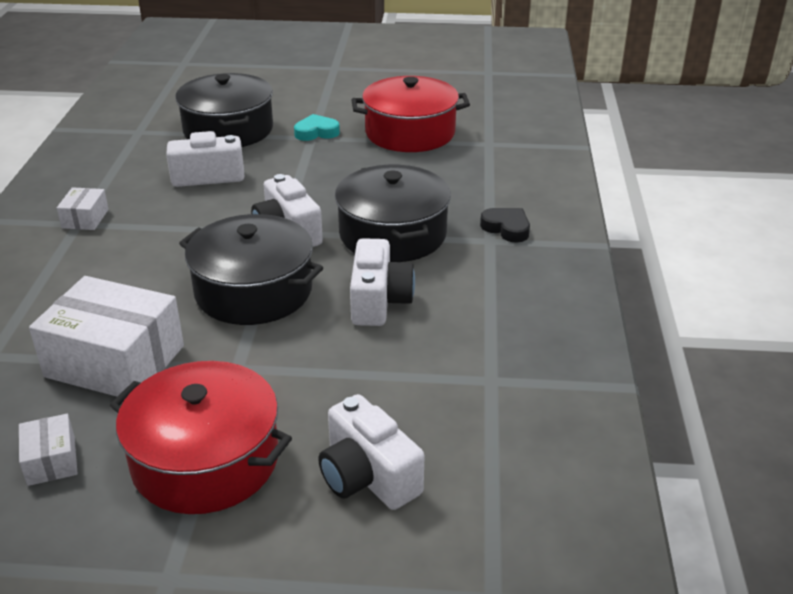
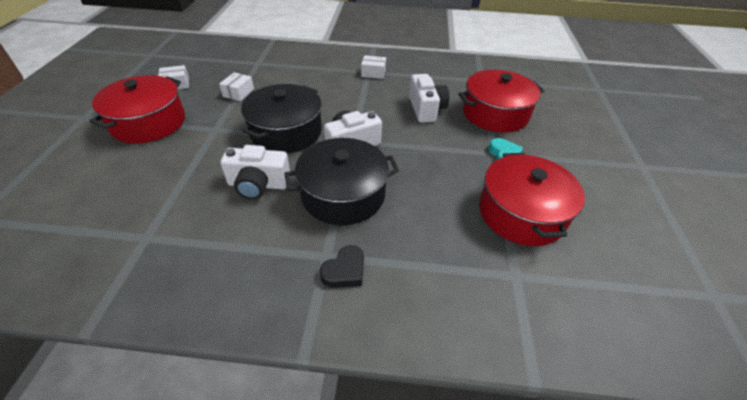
camera: 90 degrees right, 10 degrees up
(115, 361) = (238, 93): white box -> white box, size x0.46
(228, 130) = (495, 114): black pot -> red pot
(367, 476) = (98, 175): white camera -> none

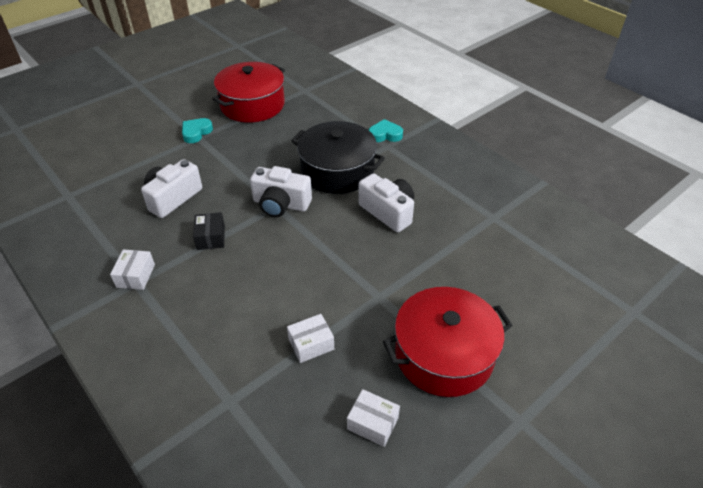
camera: 135 degrees left, 0 degrees up
(286, 132) = (318, 250): black pot -> none
(345, 271) = (385, 135): black heart -> turquoise heart
(365, 104) = (211, 237): none -> black box
(373, 73) = (135, 276): white box -> white box turned 45 degrees clockwise
(495, 114) = (134, 160): red pot -> none

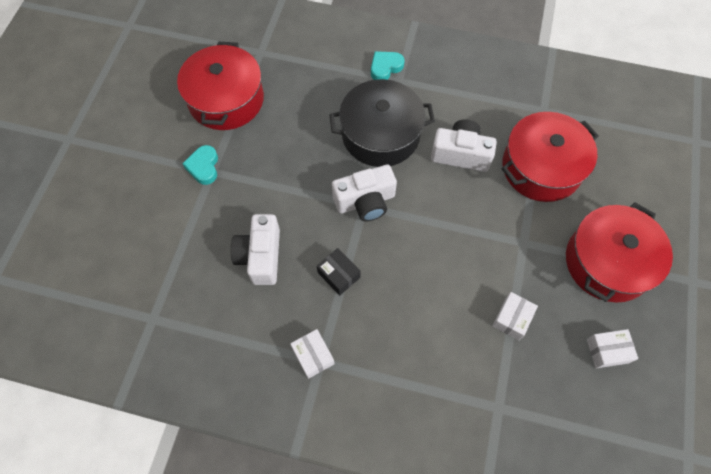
camera: 35 degrees left, 20 degrees up
(450, 254) = (541, 167): none -> red pot

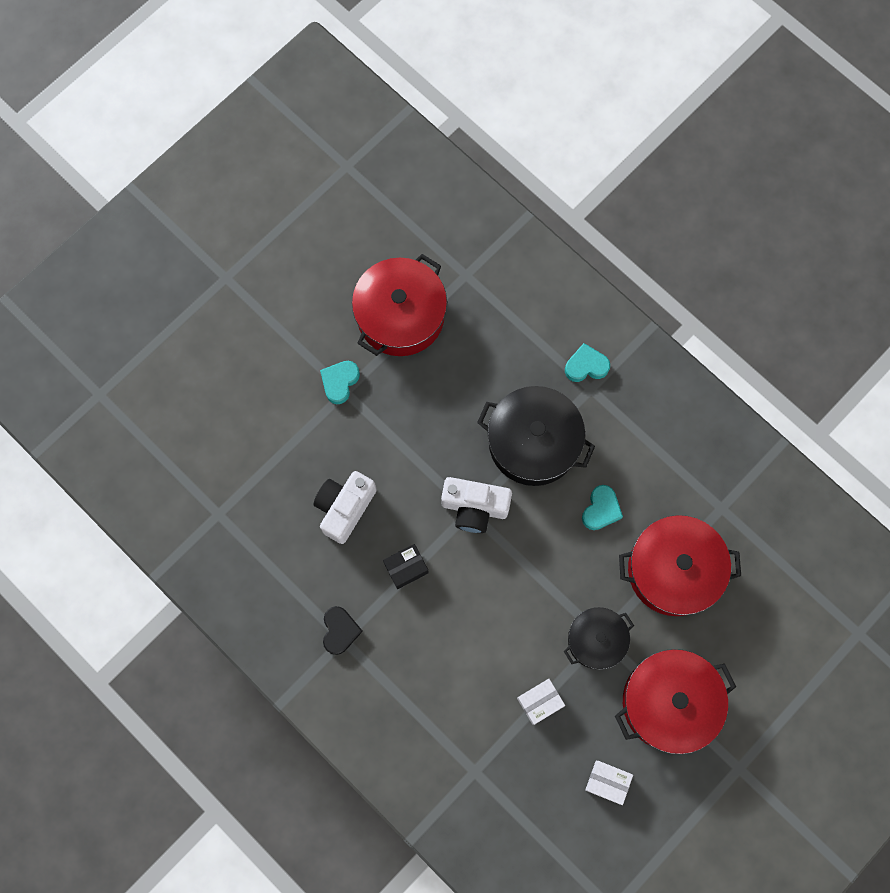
camera: 30 degrees right, 10 degrees up
(313, 356) = (340, 631): white box -> black heart
(339, 275) = (406, 568): black box -> black box turned 75 degrees clockwise
(461, 154) = (601, 509): white camera -> turquoise heart
(522, 247) = (596, 640): none -> black pot

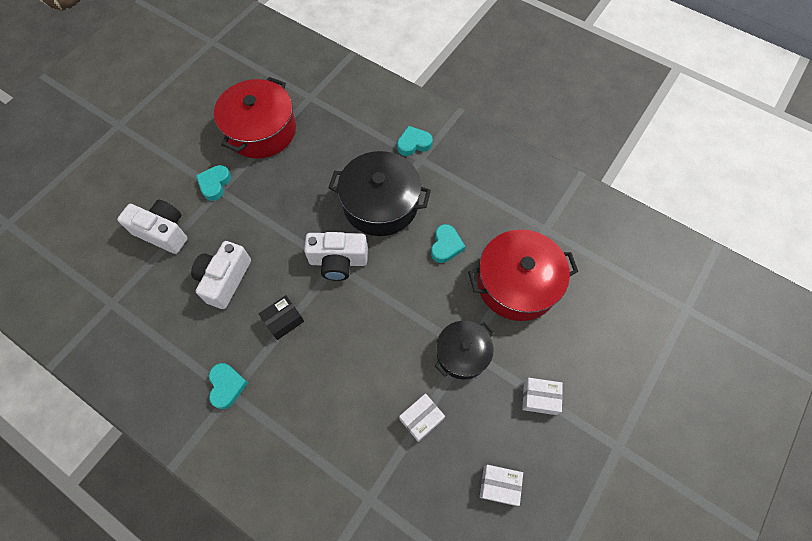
camera: 10 degrees left, 10 degrees down
(277, 436) = (163, 232): none -> white camera
(340, 631) = (227, 386): black heart -> turquoise heart
(669, 702) = (539, 398): red pot -> white box

